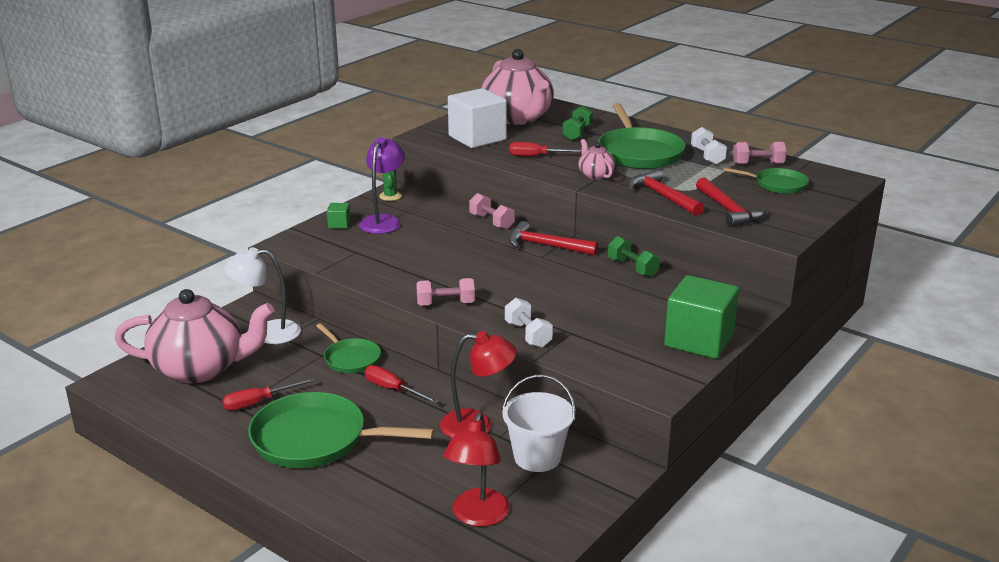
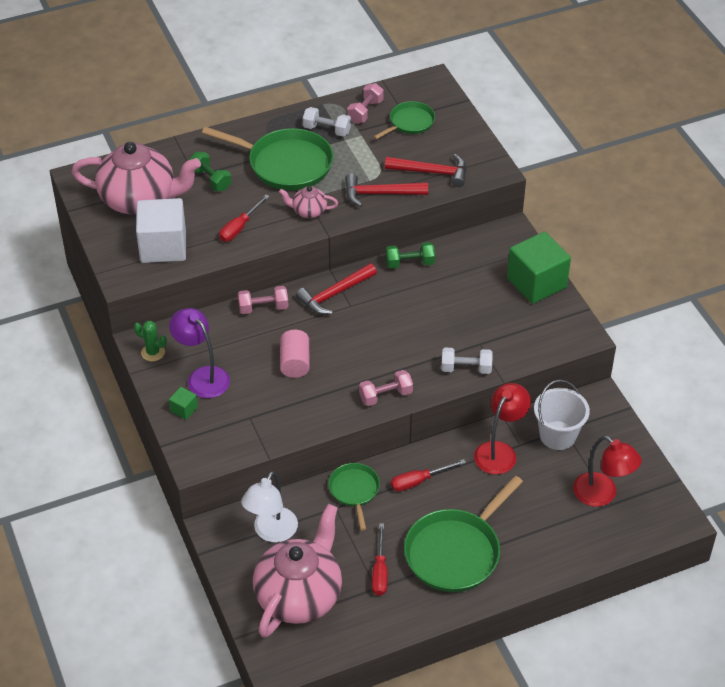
camera: 60 degrees left, 20 degrees up
(350, 359) = (354, 491): green pan -> green pan turned 90 degrees counterclockwise
(441, 252) = (295, 363): none -> pink cylinder
(445, 304) = (385, 396): pink dumbbell -> pink dumbbell turned 45 degrees clockwise

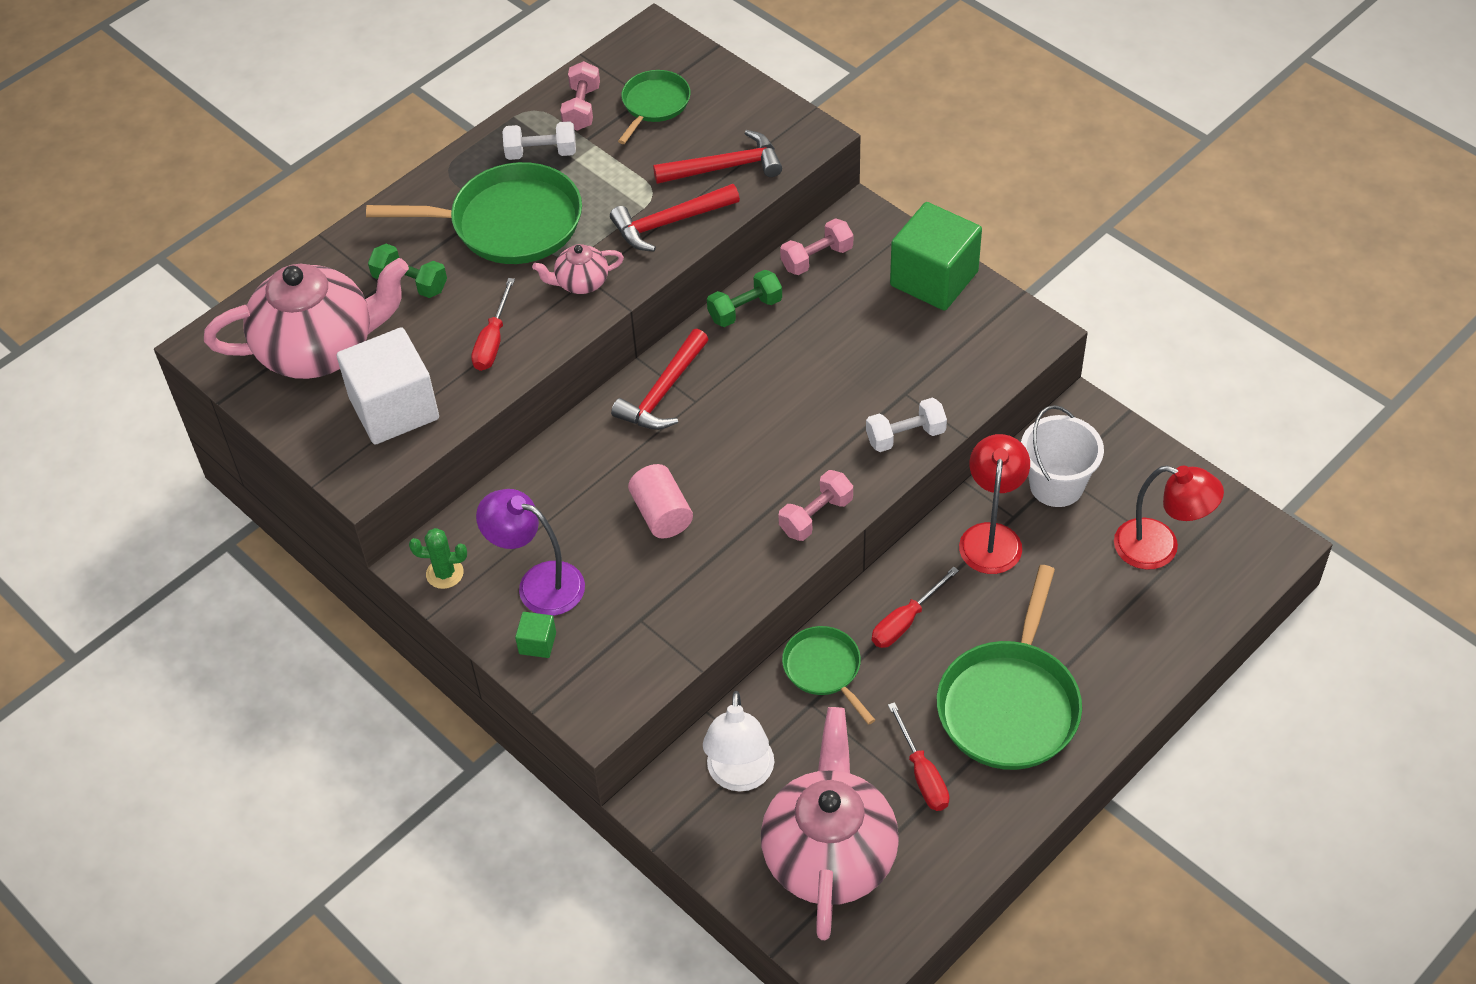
camera: 20 degrees left, 5 degrees up
(263, 308) = (572, 448): pink dumbbell -> pink dumbbell (816, 258)

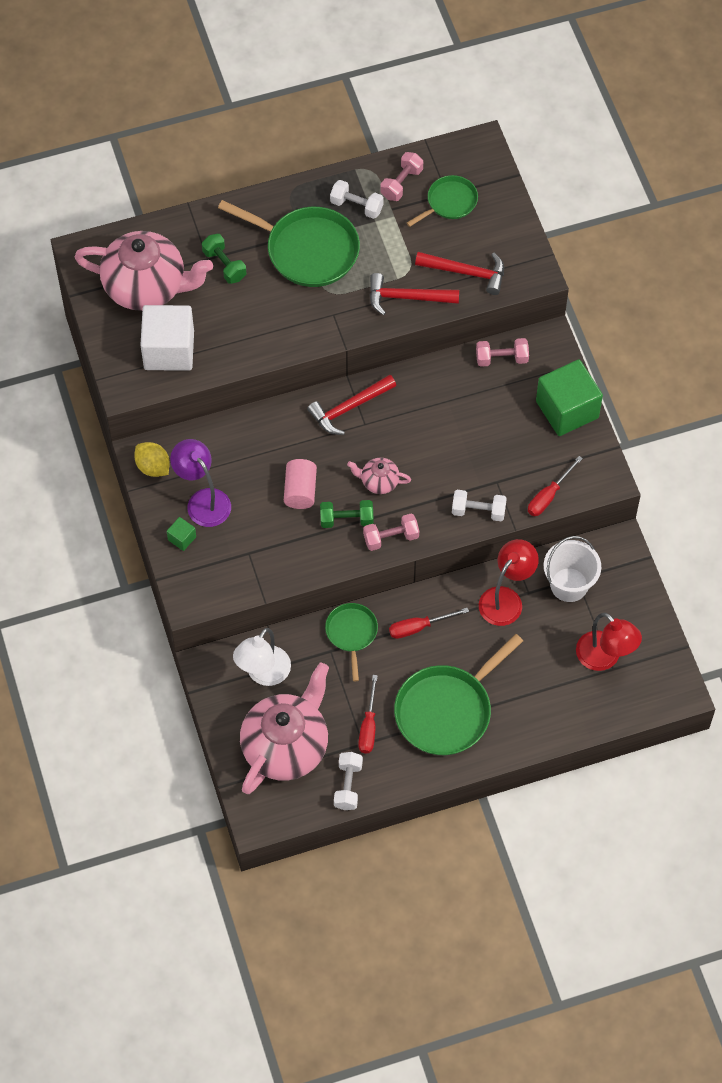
camera: 25 degrees right, 10 degrees up
(444, 573) = (153, 467): green cactus -> yellow lemon
(493, 341) = (252, 331): red screwdriver -> red screwdriver (548, 496)
(581, 282) = (327, 315): pink teapot -> pink teapot (379, 481)
(745, 310) = (433, 374): green dumbbell -> green dumbbell (346, 519)
(945, 864) = (348, 785): none -> white dumbbell

